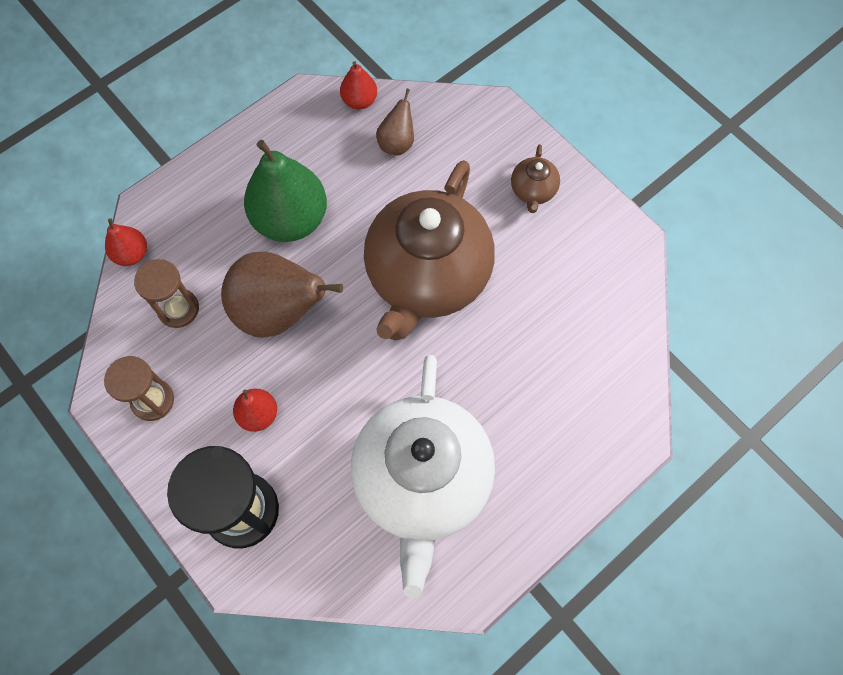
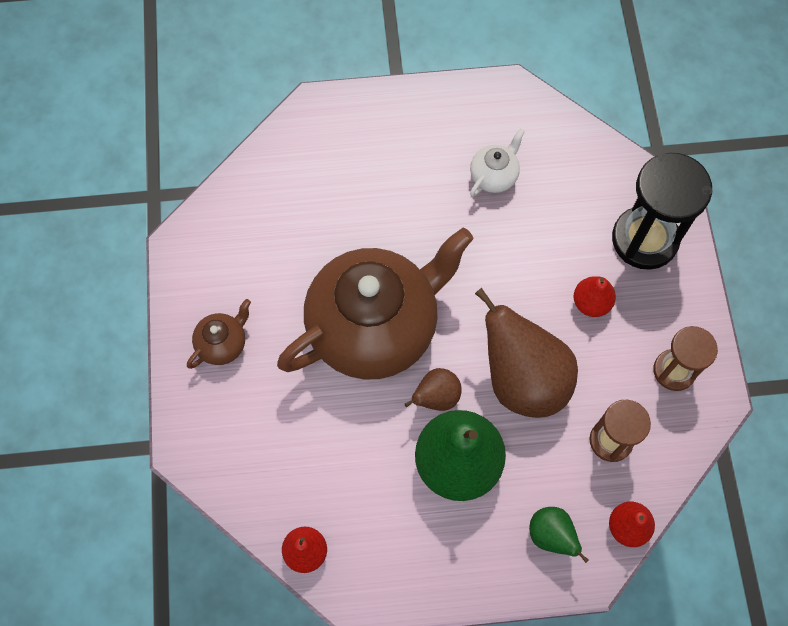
camera: 145 degrees left, 0 degrees up
(188, 213) = (551, 535): none -> green pear
(397, 143) = (305, 477): brown pear -> brown pear (436, 397)
(422, 481) = (494, 176): white teapot -> white teapot, size x0.40

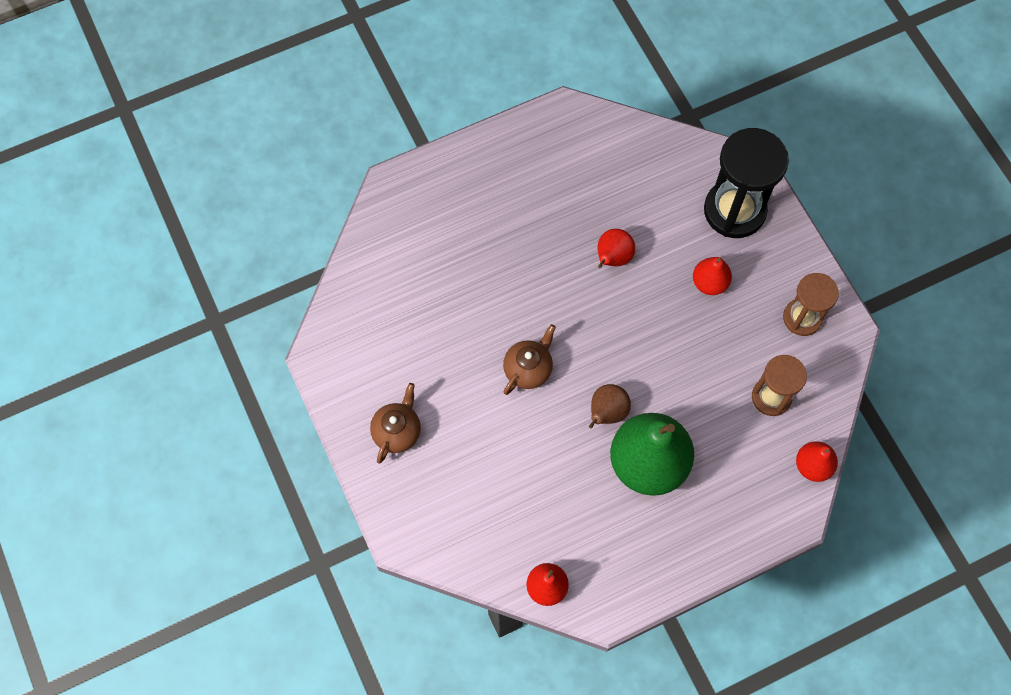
camera: 20 degrees left, 0 degrees up
(375, 327) = (528, 369): brown teapot -> brown teapot, size x0.40
(494, 176) = (581, 197): white teapot -> none
(502, 246) = (612, 258): none -> red pear
(522, 379) = (675, 370): brown pear -> none
(551, 535) = (751, 496): green pear -> none

